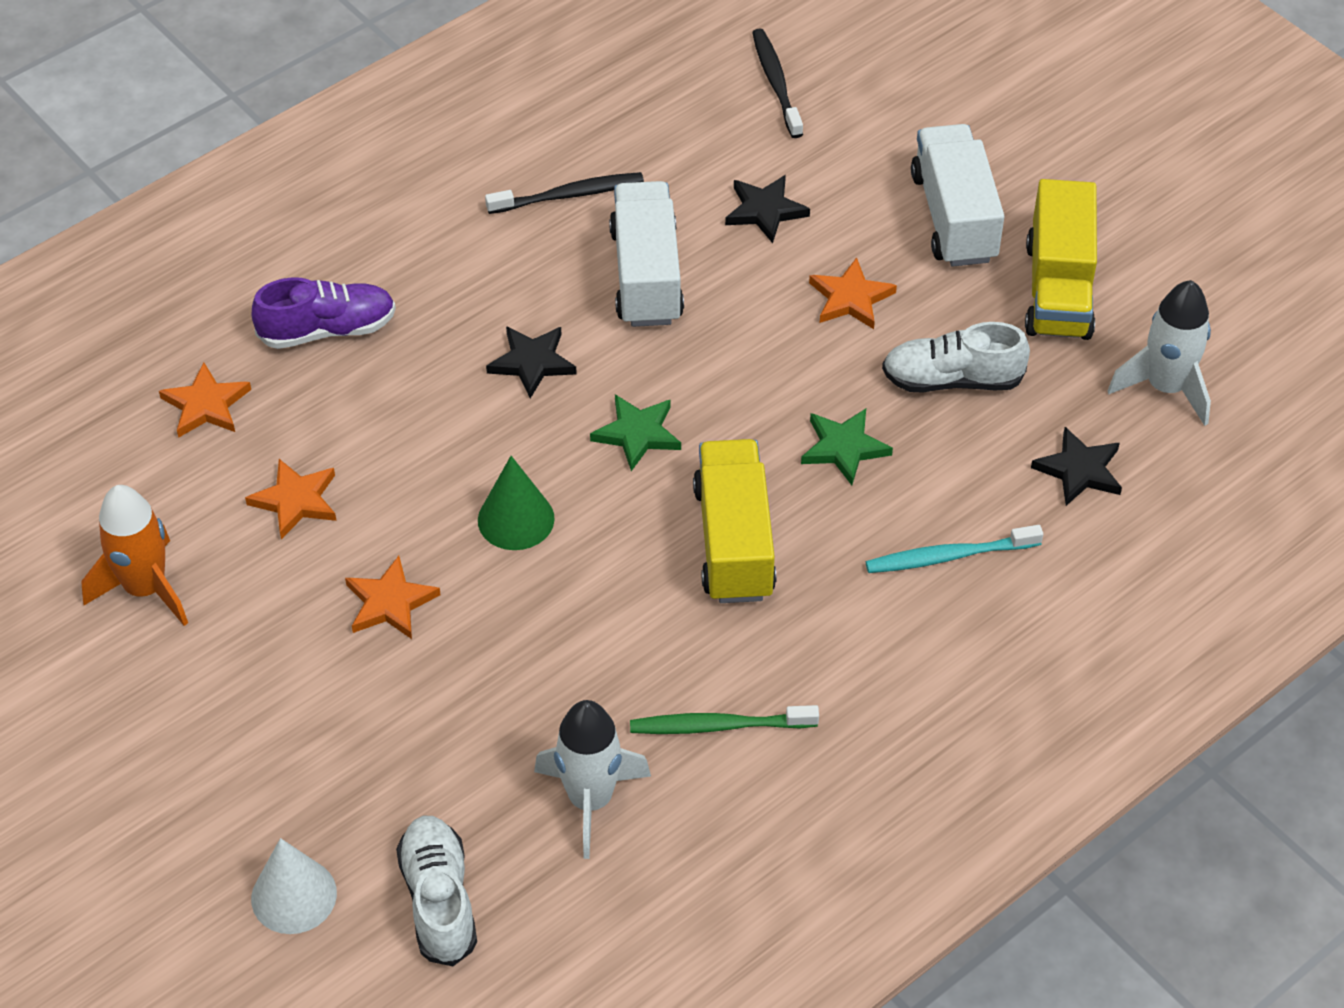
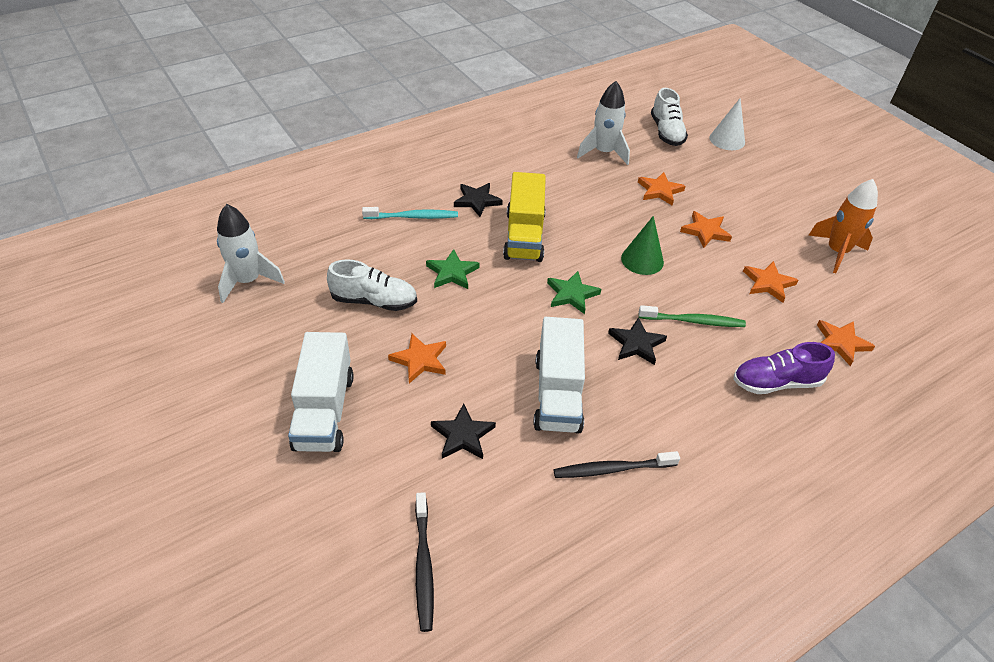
camera: 175 degrees left, 5 degrees down
(470, 699) = (660, 191): none -> orange star
(719, 726) = (544, 169): green toothbrush -> green toothbrush (693, 321)
(1058, 289) = (278, 348): yellow truck -> none
(1079, 470) = (324, 246): black star -> black star (477, 201)

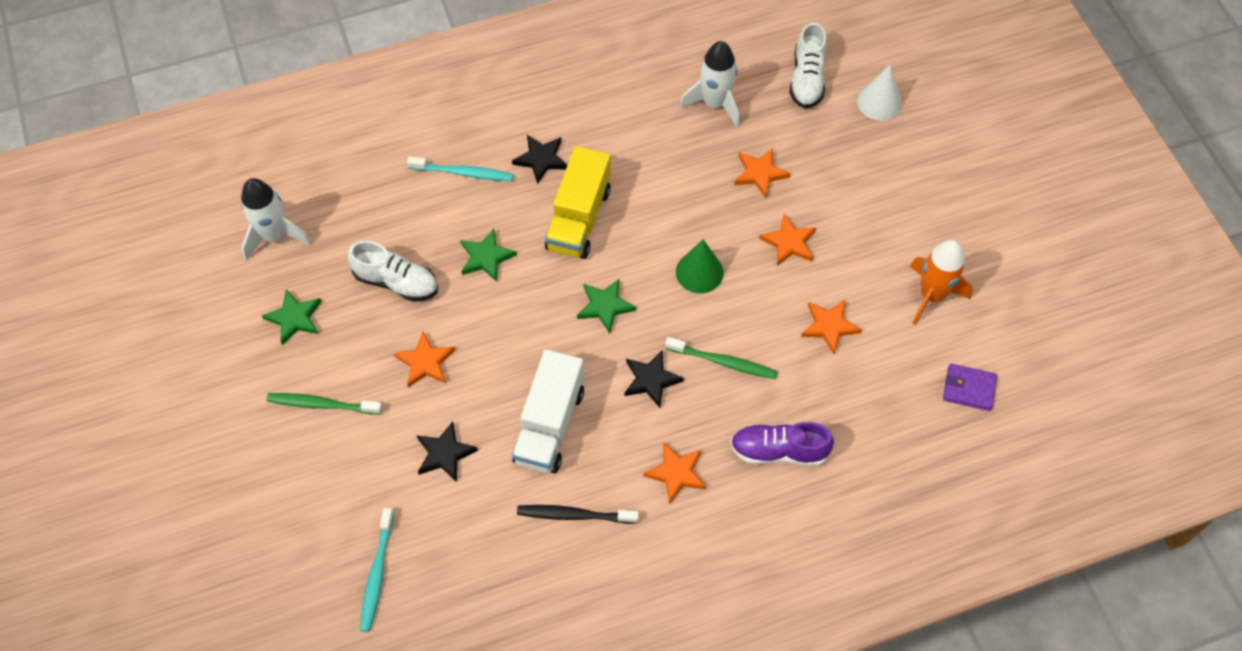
camera: 15 degrees right, 15 degrees up
(280, 342) = (294, 318): none -> green star
(324, 411) = (322, 404): white truck -> green toothbrush
(423, 565) = (377, 574): black toothbrush -> turquoise toothbrush
(841, 343) = (873, 416): orange star -> orange star (676, 473)
(905, 311) = (969, 388): none -> purple wallet

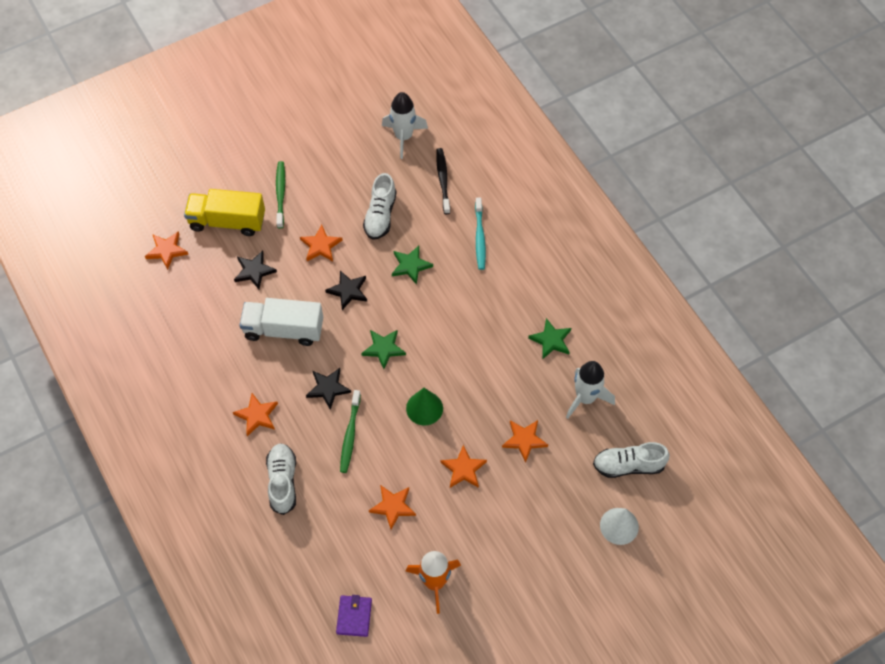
camera: 80 degrees right, 0 degrees up
(294, 318) = (342, 163): green star -> green star (551, 340)
(377, 574) = (166, 251): turquoise toothbrush -> orange star
(541, 159) = (503, 285): black star -> black star (348, 291)
(574, 515) = (218, 356): black toothbrush -> black toothbrush (443, 180)
(579, 218) = (455, 319): yellow truck -> yellow truck (227, 221)
(779, 451) = (282, 482): purple shoe -> white shoe

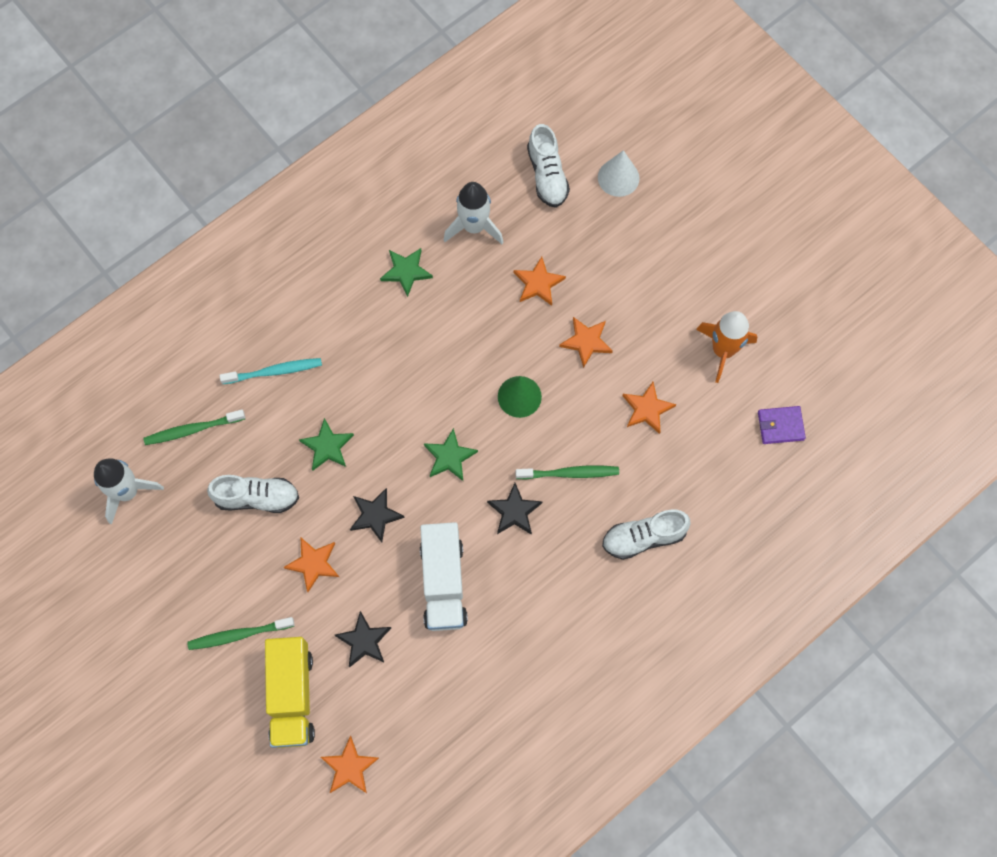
camera: 100 degrees left, 10 degrees up
(257, 415) = (566, 588): orange star -> none
(443, 180) = (192, 429): black toothbrush -> green toothbrush

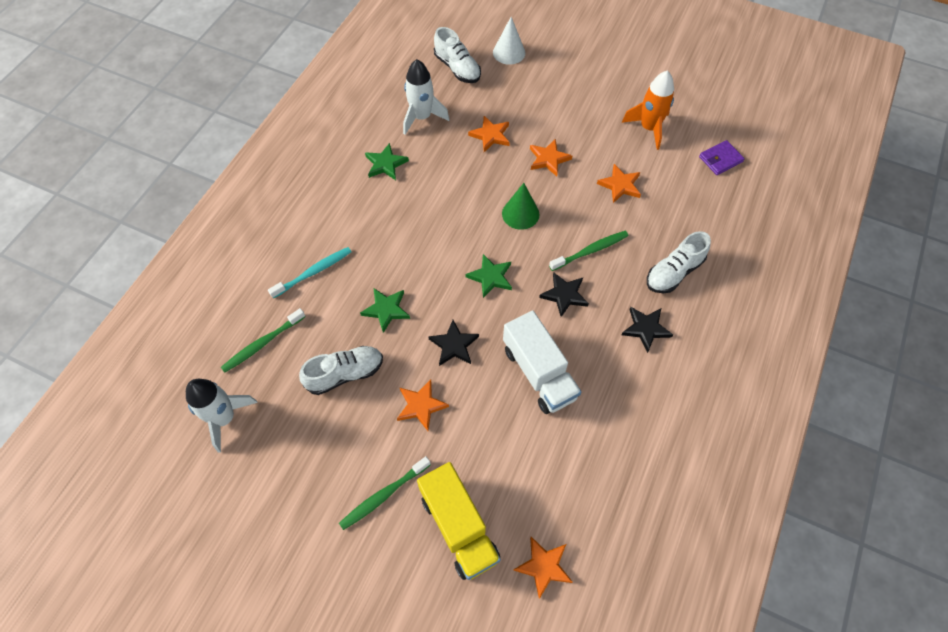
camera: 25 degrees left, 10 degrees down
(364, 641) = (498, 449): black star -> black star (645, 329)

